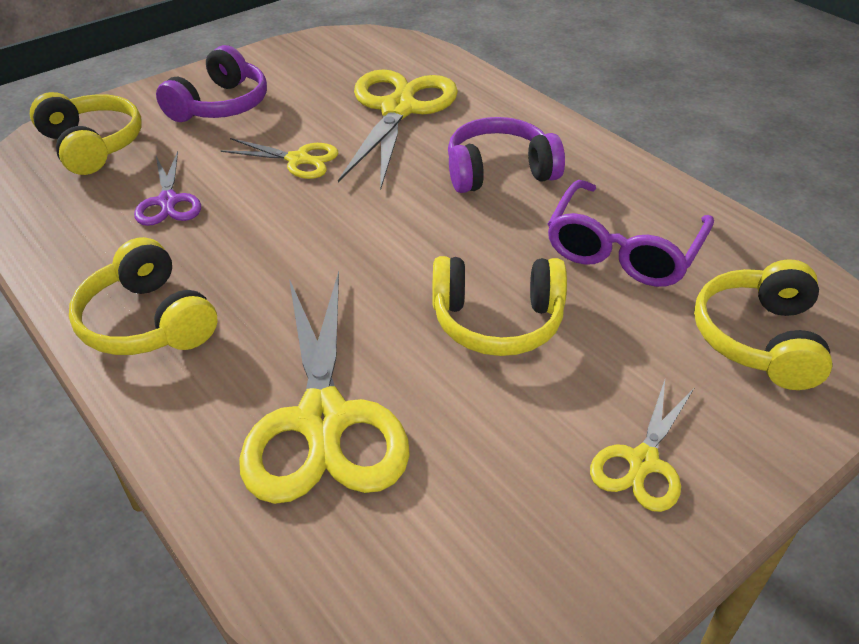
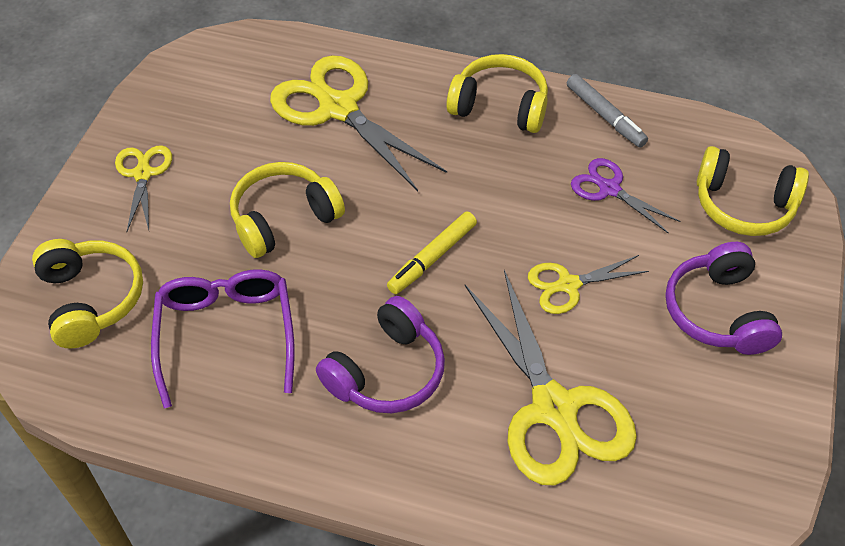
camera: 145 degrees right, 10 degrees up
(71, 258) = (605, 116): none -> grey marker
(384, 223) = (432, 258): none -> yellow marker

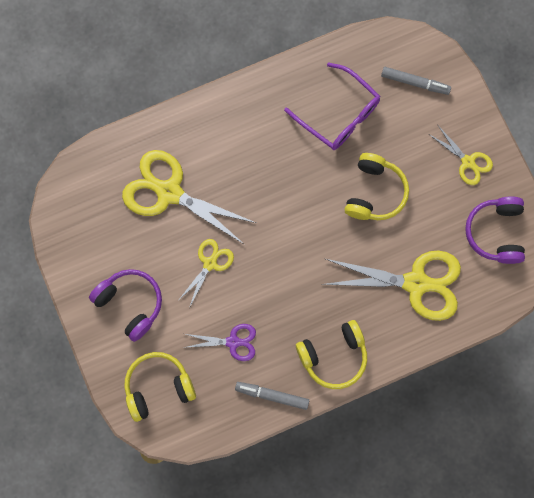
camera: 140 degrees right, 25 degrees up
(91, 299) = (415, 83): yellow headphones -> grey marker
(386, 371) = (254, 153): purple headphones -> purple headphones (495, 232)
(432, 258) = (285, 227): yellow marker -> none

